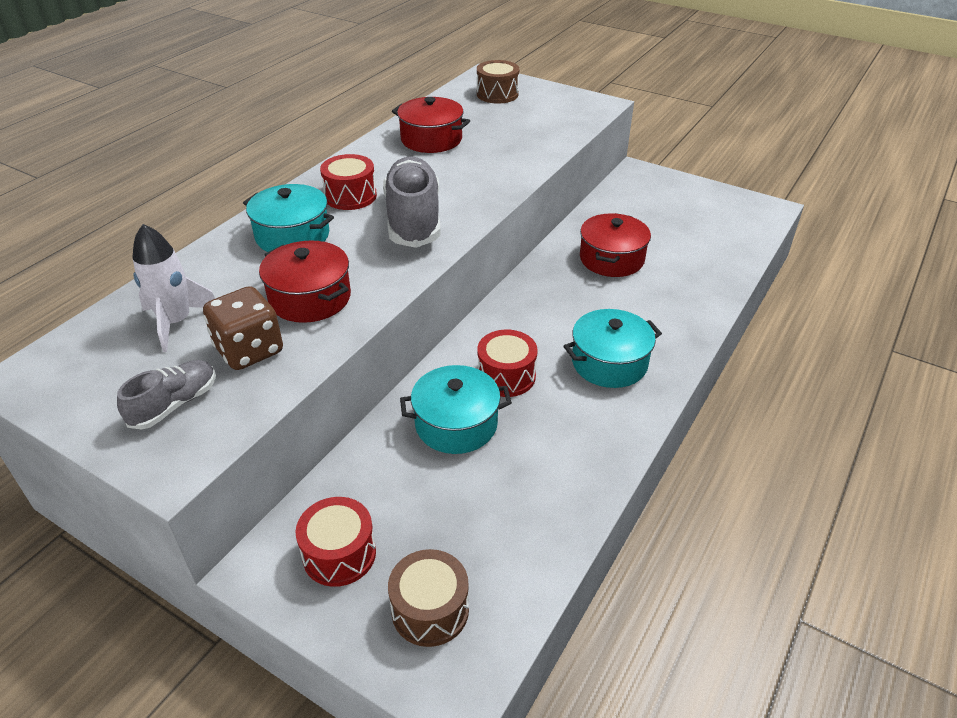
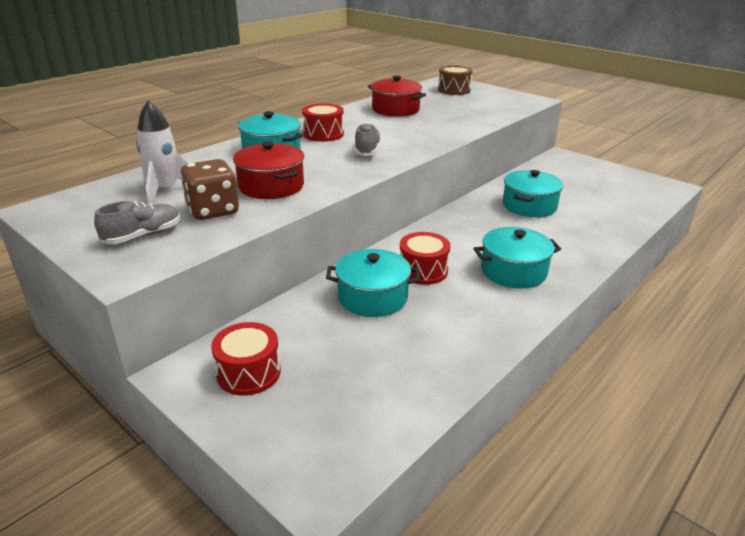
camera: 10 degrees right, 10 degrees down
(413, 220) = (367, 150): grey shoe -> grey shoe, size x0.54
(430, 610) = (313, 424): brown drum -> none
(611, 259) = (529, 206): red pot -> turquoise pot

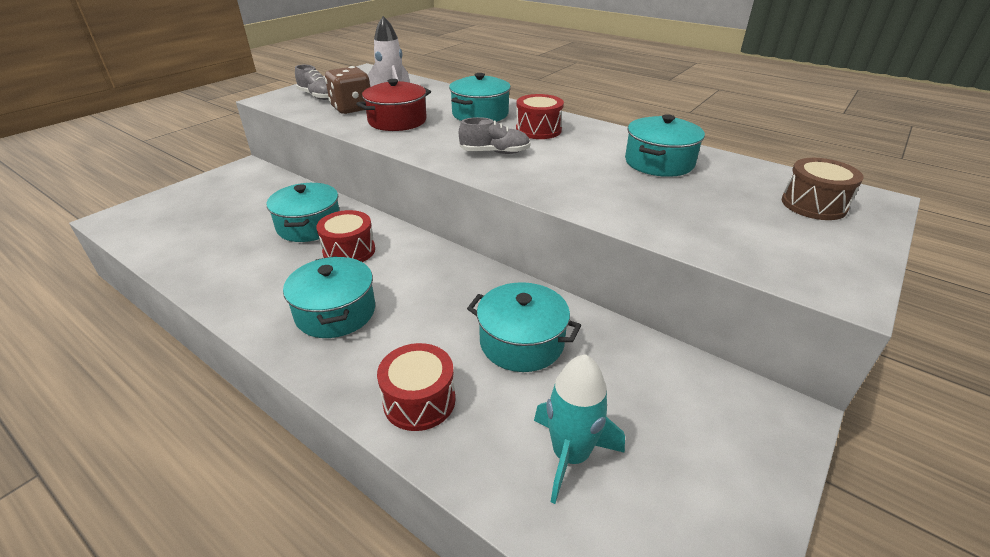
camera: 85 degrees right, 5 degrees up
(248, 373) = (234, 187): red drum -> red drum (419, 401)
(395, 109) = (659, 162): red pot -> turquoise pot
(608, 201) = (570, 455): none -> turquoise rocket

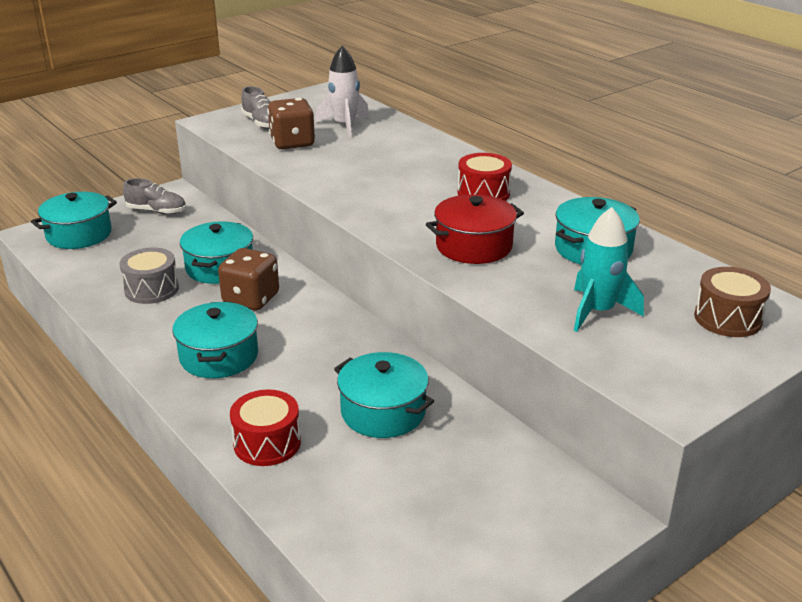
camera: 15 degrees right, 5 degrees down
(247, 255) = (151, 289): none -> grey drum
(349, 251) = (251, 299): red drum -> brown dice
(397, 121) = (334, 164): red pot -> red pot (474, 246)
(480, 114) = (429, 165): turquoise pot -> turquoise pot (79, 234)
(495, 152) = (420, 215): grey shoe -> grey shoe (157, 211)
(570, 455) = (379, 508): turquoise rocket -> turquoise rocket (598, 311)

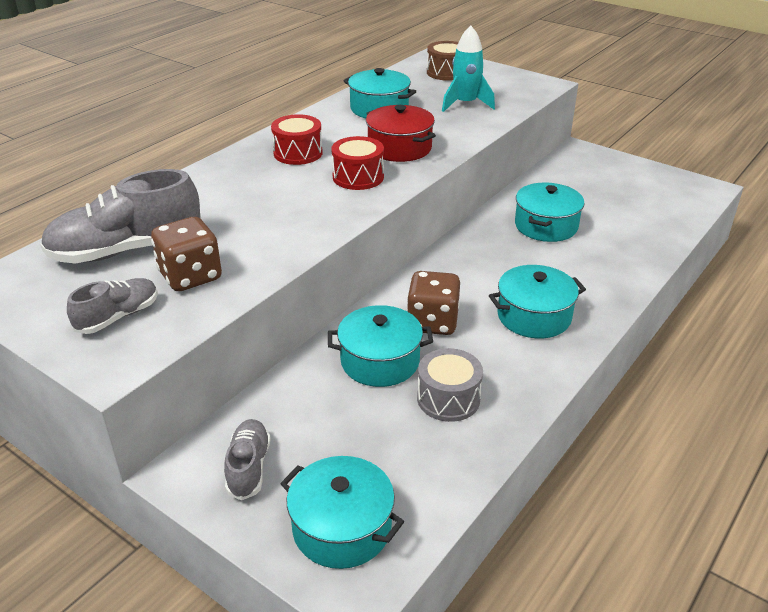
camera: 105 degrees left, 5 degrees up
(267, 443) = (617, 265): red drum -> red drum (358, 177)
(344, 125) = (127, 250): white rocket -> grey shoe

